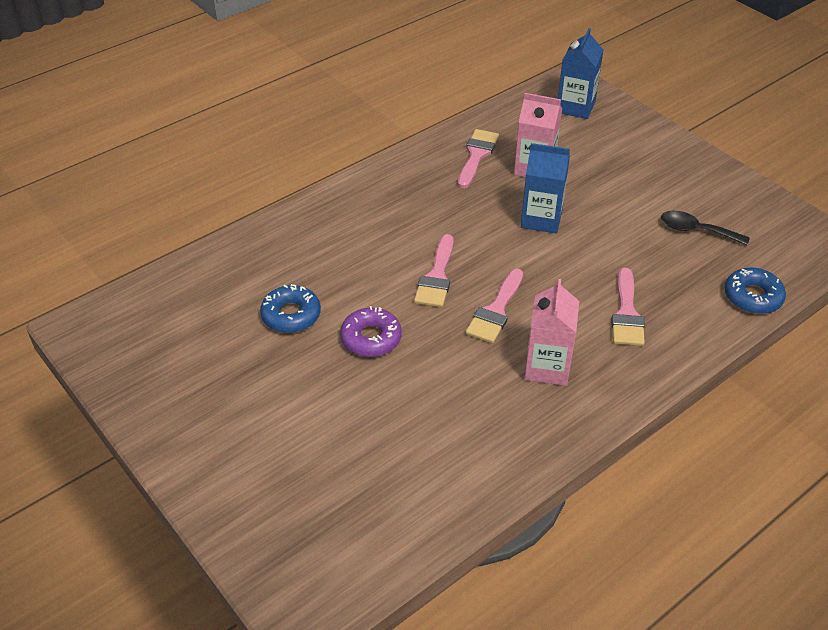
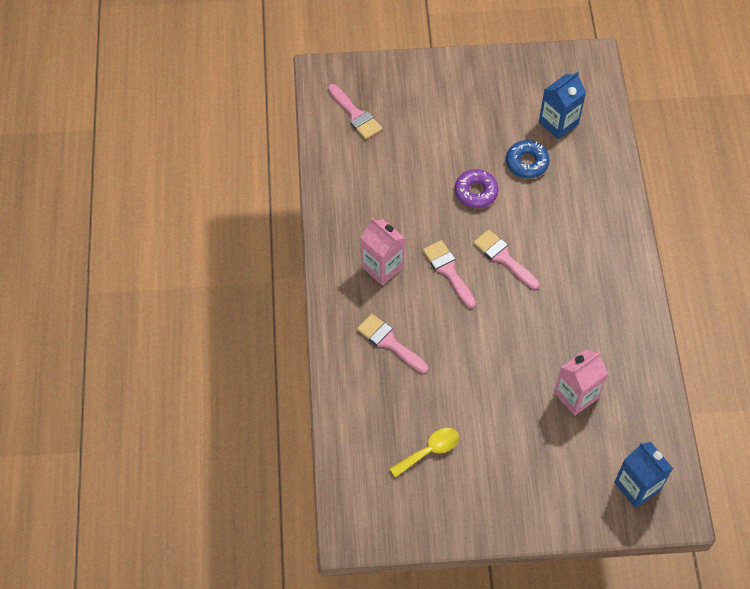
camera: 125 degrees right, 15 degrees up
(476, 155) = (619, 366): pink brush -> pink brush (355, 115)
(541, 219) = (515, 358): blue carton -> blue carton (558, 123)
(696, 230) = (429, 451): black spoon -> yellow spoon
(752, 297) = (344, 430): blue donut -> none

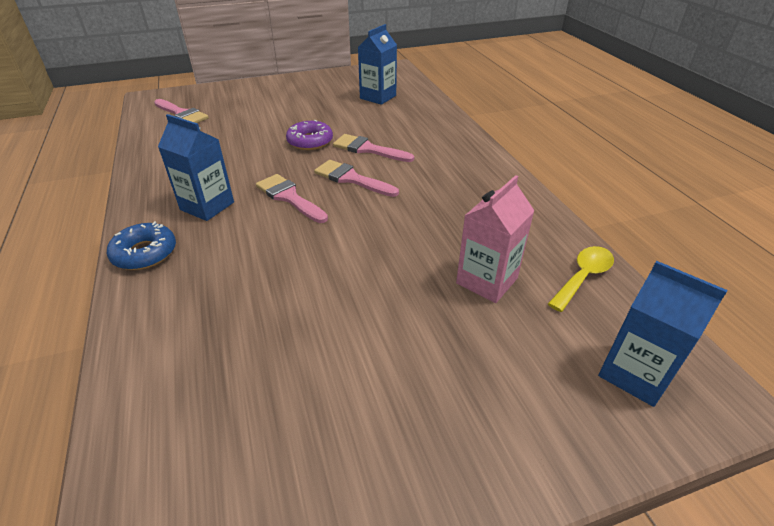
camera: 15 degrees left, 20 degrees down
(382, 267) = (207, 206): pink carton -> blue carton
(389, 342) = (215, 272): pink brush -> pink brush (368, 149)
(429, 451) = (287, 397): yellow spoon -> yellow spoon (583, 277)
(526, 163) = (356, 119): blue donut -> blue donut (145, 253)

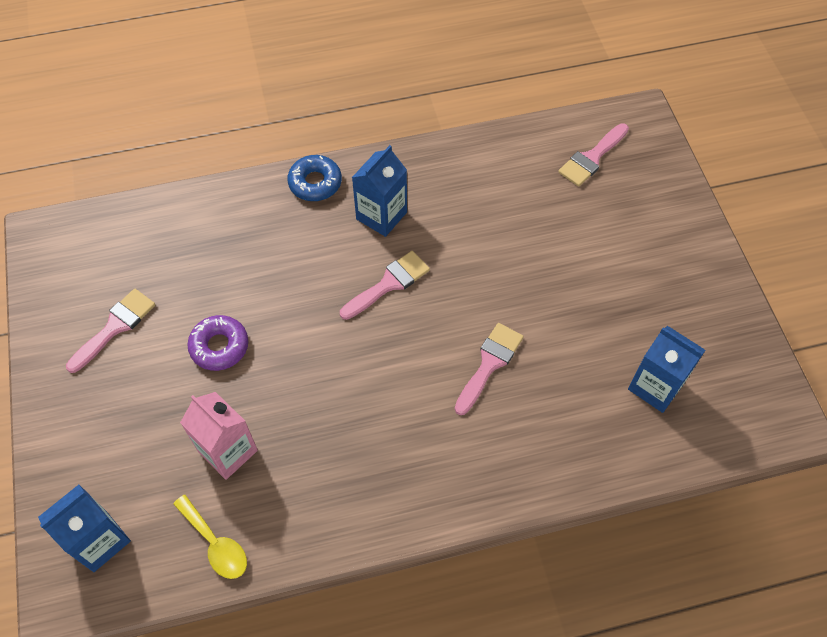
camera: 95 degrees right, 20 degrees up
(310, 141) = (513, 299): purple donut -> purple donut (219, 346)
(351, 179) = (420, 343): pink brush -> pink brush (115, 327)

